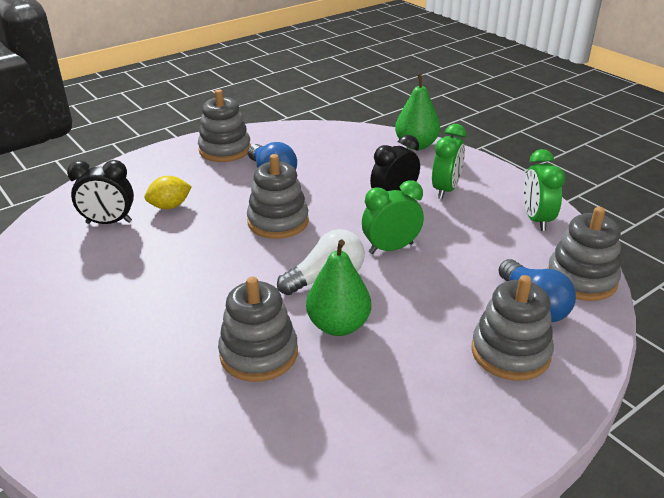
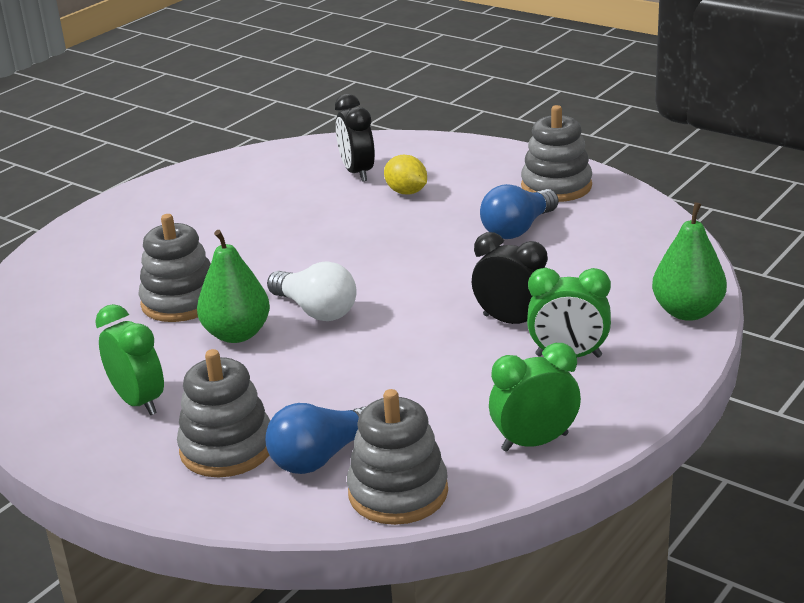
camera: 75 degrees right, 5 degrees down
(278, 222) = (412, 258): grey stacking toy -> none
(391, 248) = (396, 339): green clock -> green clock (138, 402)

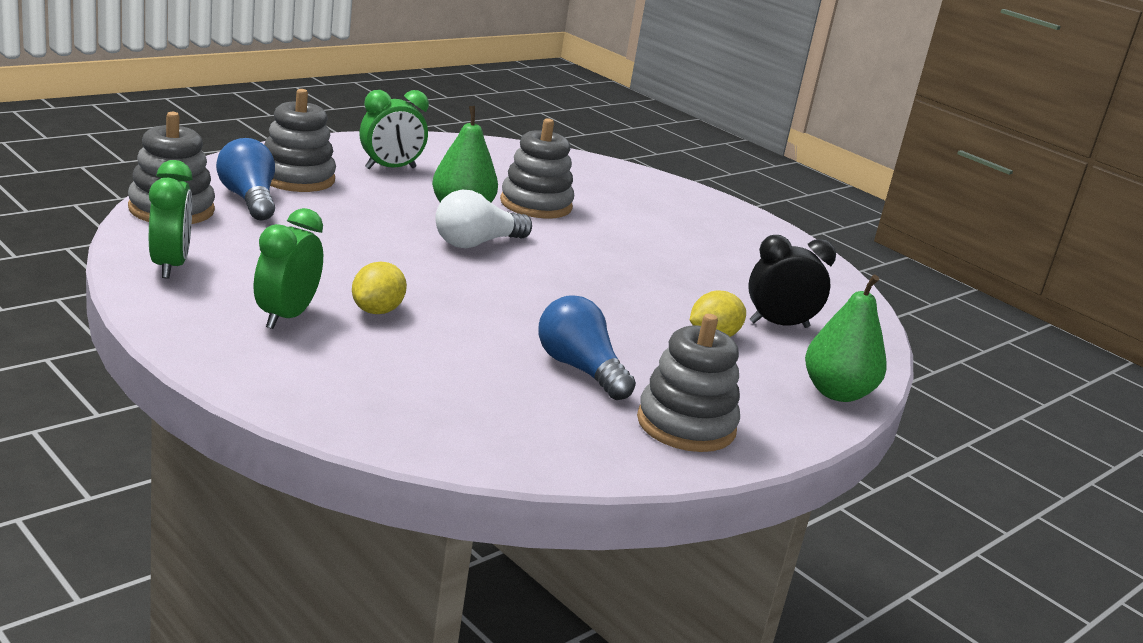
camera: 95 degrees right, 5 degrees down
(511, 321) = (377, 311): black clock -> yellow lemon
(687, 312) = (305, 401): green pear -> green pear (836, 393)

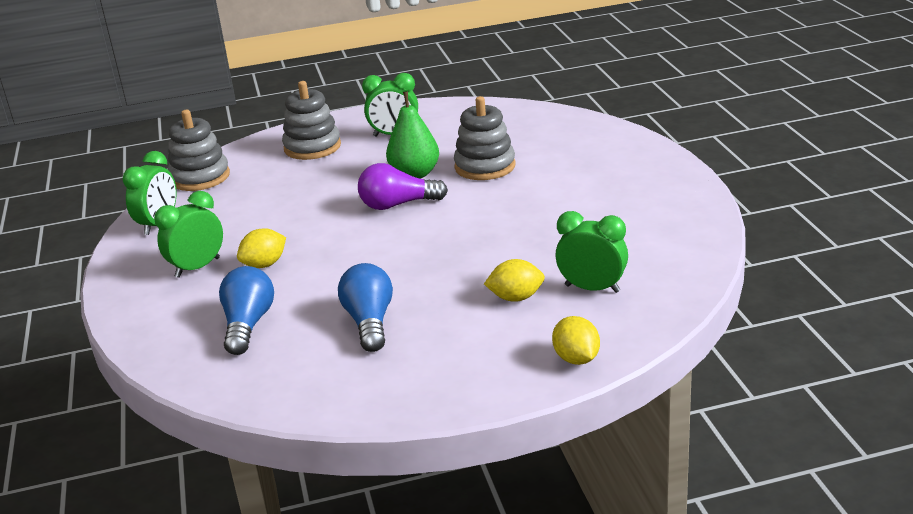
camera: 35 degrees right, 5 degrees up
(248, 199) = (260, 167): blue light bulb -> blue light bulb (248, 325)
(476, 243) = (398, 205): white light bulb -> purple light bulb
(686, 425) = (407, 378): grey stacking toy -> none
(779, 325) = (592, 288): black clock -> green clock
(836, 393) = (576, 359): green pear -> yellow lemon

